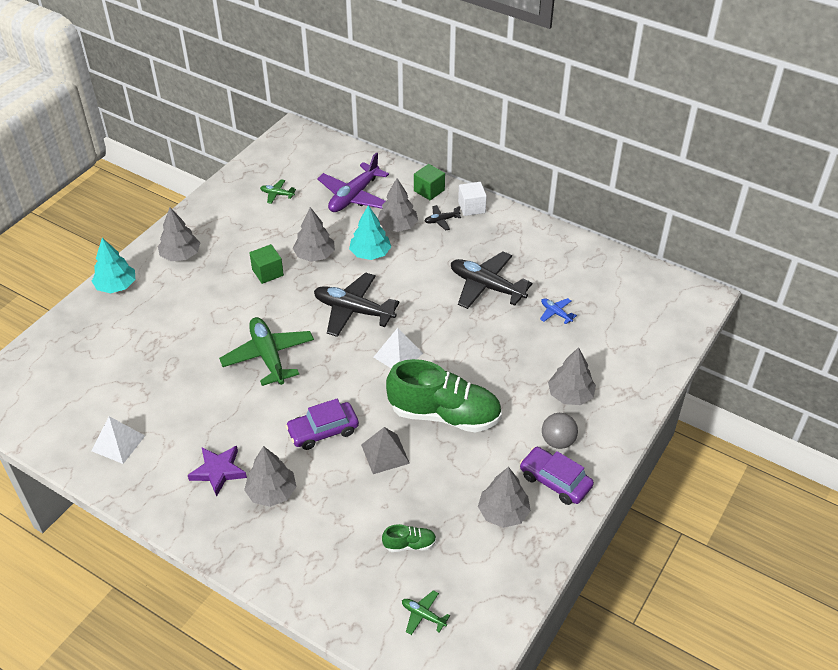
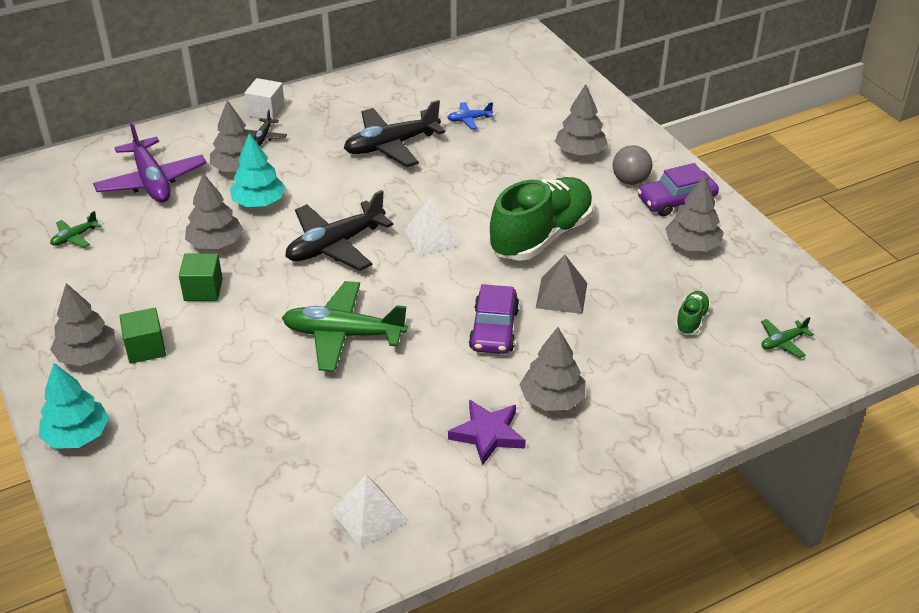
camera: 60 degrees left, 5 degrees down
(429, 190) = (207, 128): green cube -> green cube (146, 348)

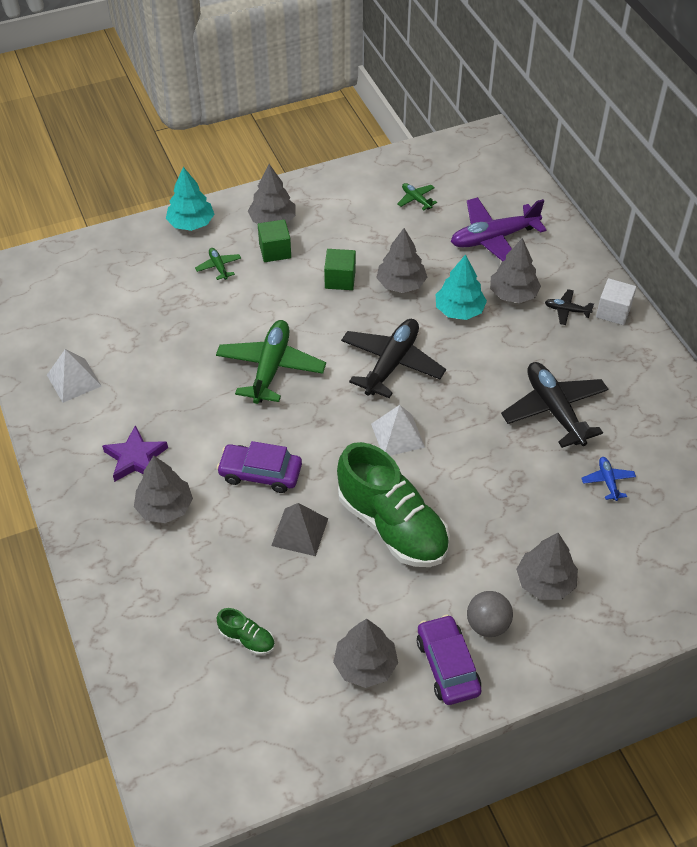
camera: 95 degrees right, 10 degrees up
(335, 245) = (391, 364): black plane -> black plane turned 60 degrees clockwise
(782, 342) = (201, 718): green plane -> green plane (218, 267)

